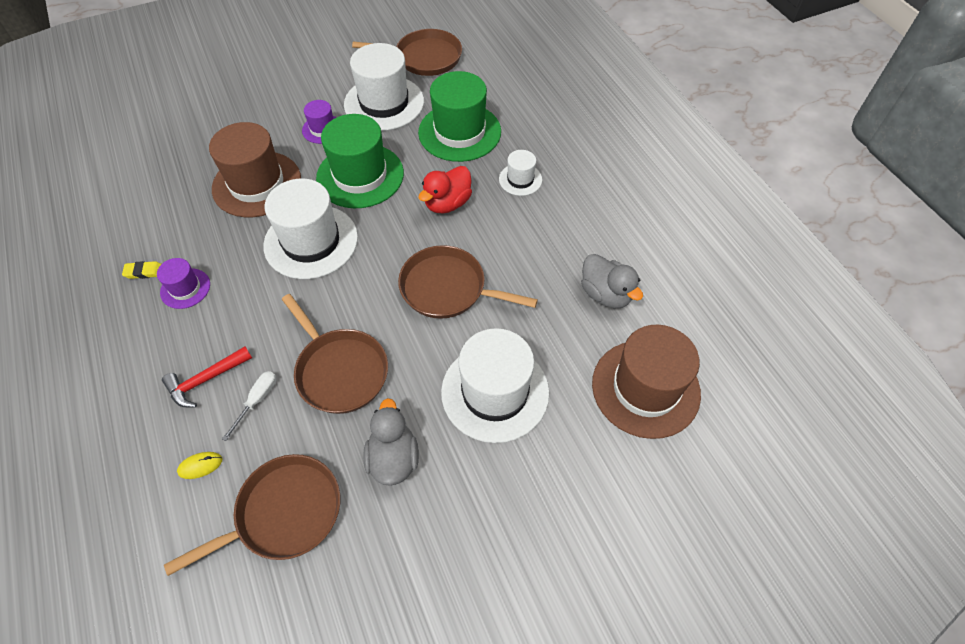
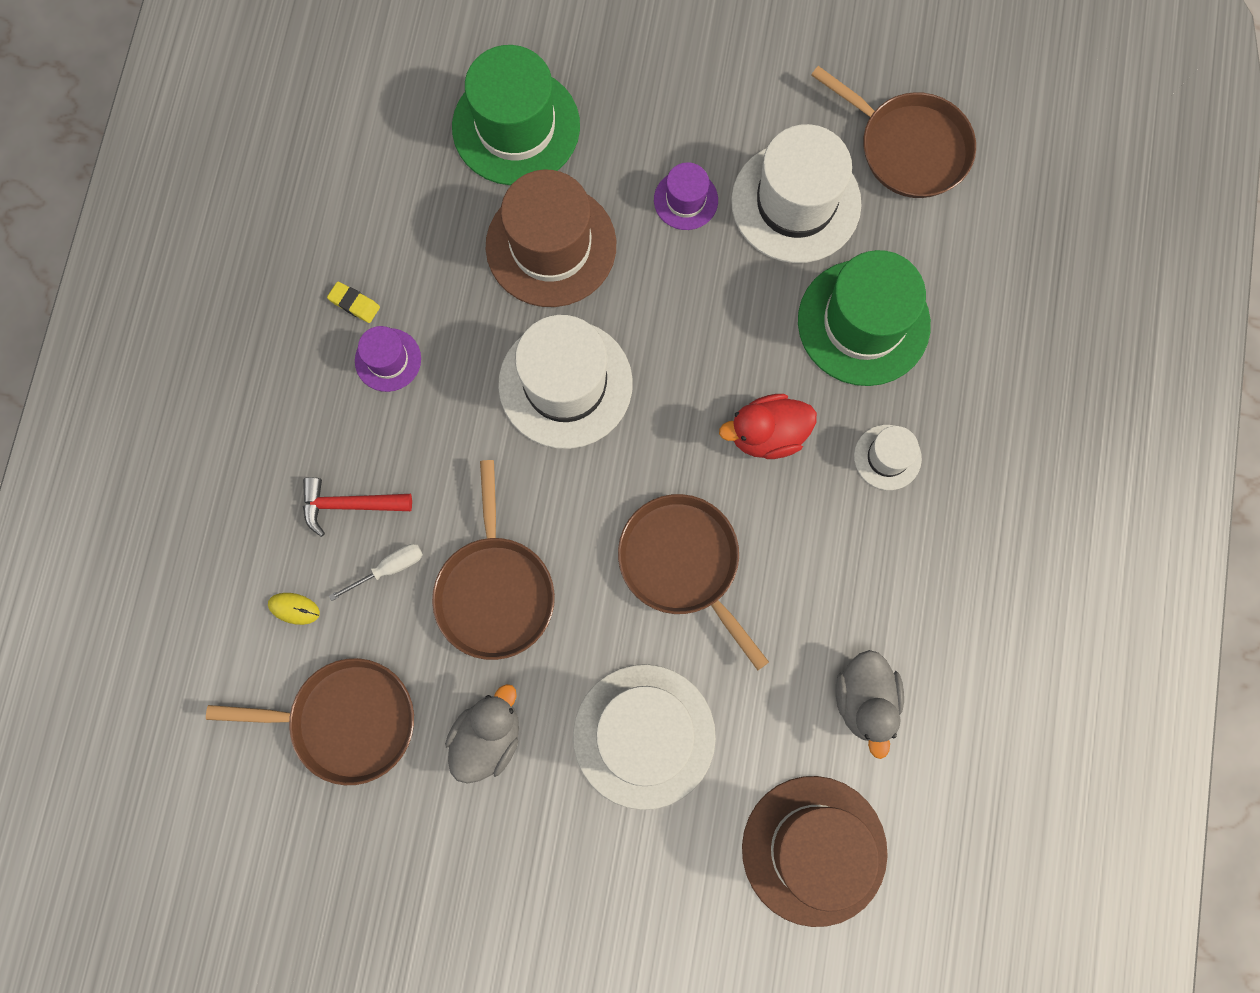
camera: 35 degrees right, 20 degrees up
(360, 175) = (686, 315): green hat -> green hat (516, 127)

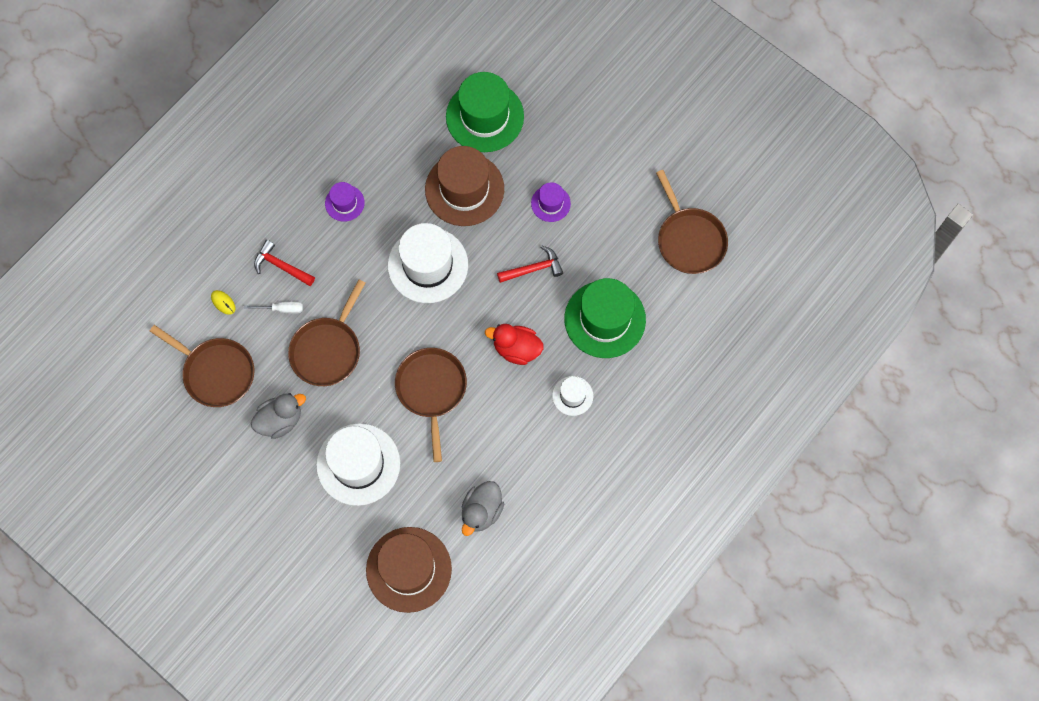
camera: 30 degrees right, 5 degrees down
(354, 304) = (345, 165): yellow eraser -> none
(719, 306) = (533, 269): none -> red hammer
(796, 202) = (609, 236): white hat -> none

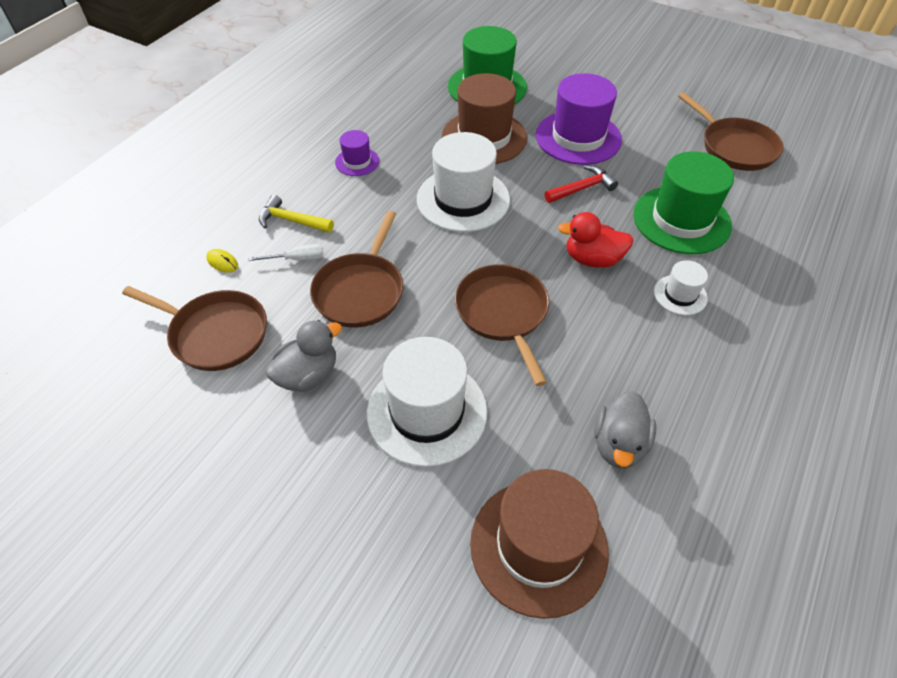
camera: 10 degrees left, 20 degrees down
(281, 266) = (292, 221): red hammer -> yellow hammer
(550, 203) = (578, 137): purple hat -> purple hat, size x2.01

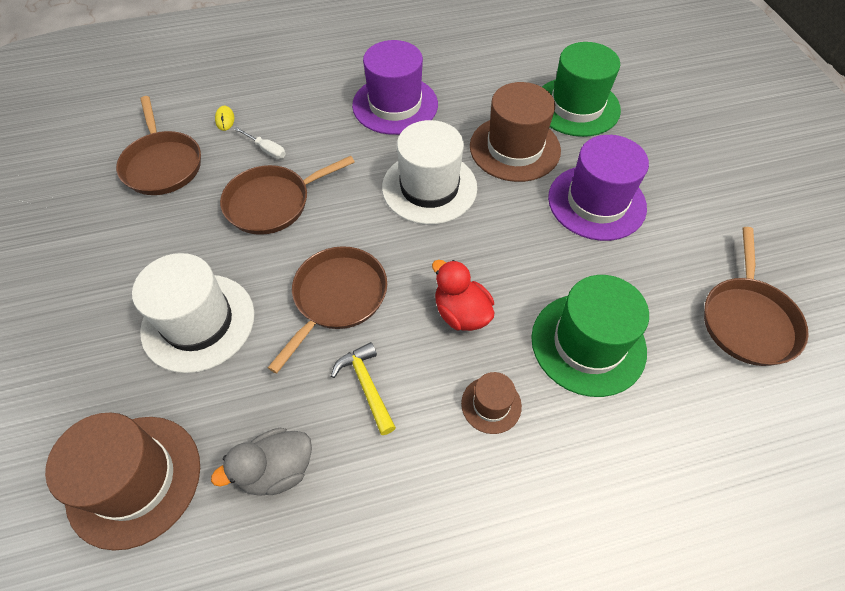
camera: 45 degrees right, 5 degrees up
(292, 221) = (298, 120): yellow hammer -> yellow hammer (366, 386)
(308, 375) = (171, 234): grey duck -> none
(357, 162) = (395, 105): purple hat -> purple hat, size x2.01
(582, 188) = (537, 248): red hammer -> none
(680, 295) = (491, 404): white hat -> brown hat

